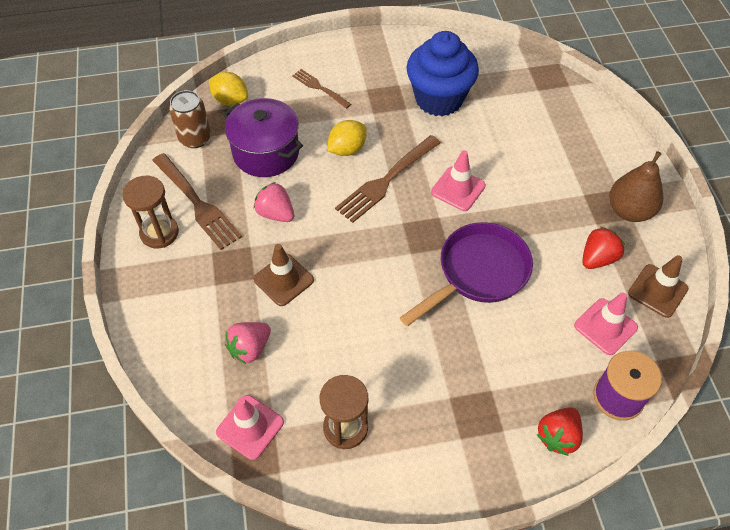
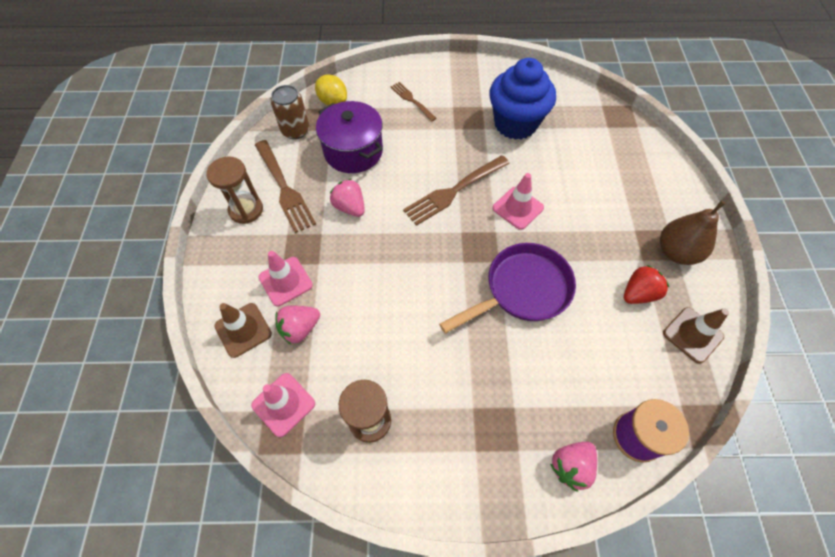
camera: 10 degrees right, 5 degrees up
(283, 280) = (344, 269): brown traffic cone -> brown traffic cone (243, 330)
(347, 149) = (425, 158): yellow lemon -> none
(558, 436) = (571, 466): red strawberry -> pink strawberry
(605, 326) = (635, 362): pink traffic cone -> pink traffic cone (285, 281)

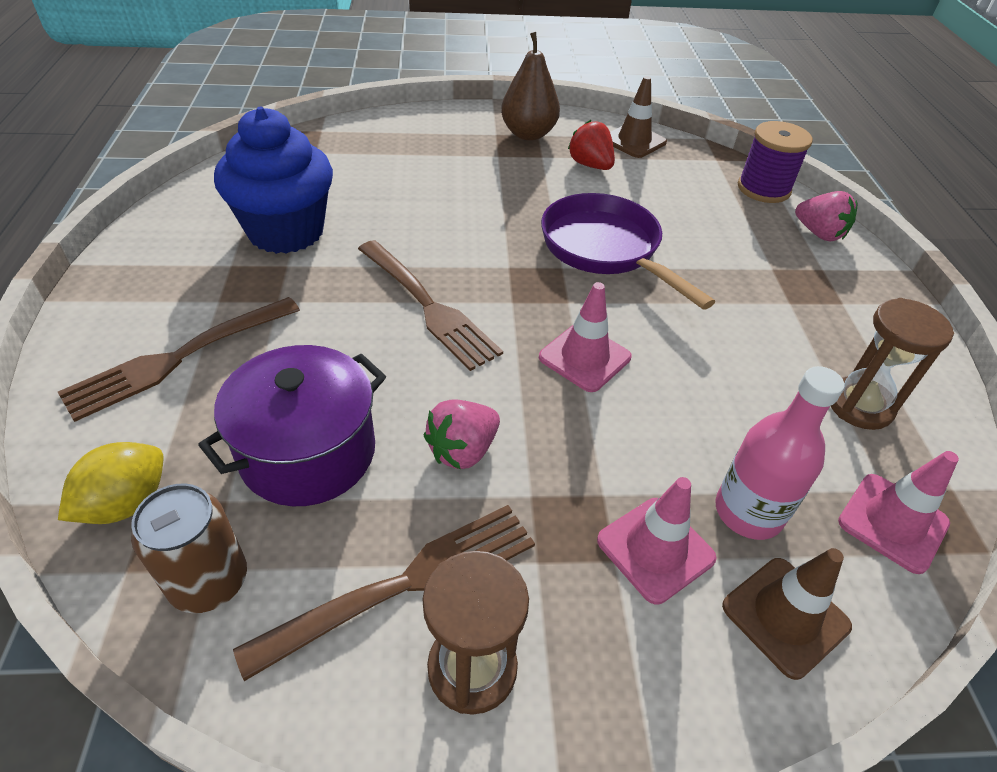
camera: 95 degrees left, 15 degrees down
(300, 328) = (748, 512): pink strawberry -> pink bottle
(412, 101) = (180, 357): brown fork -> brown fork, size x1.71
(518, 208) = (464, 242): pink traffic cone -> pink traffic cone (584, 357)

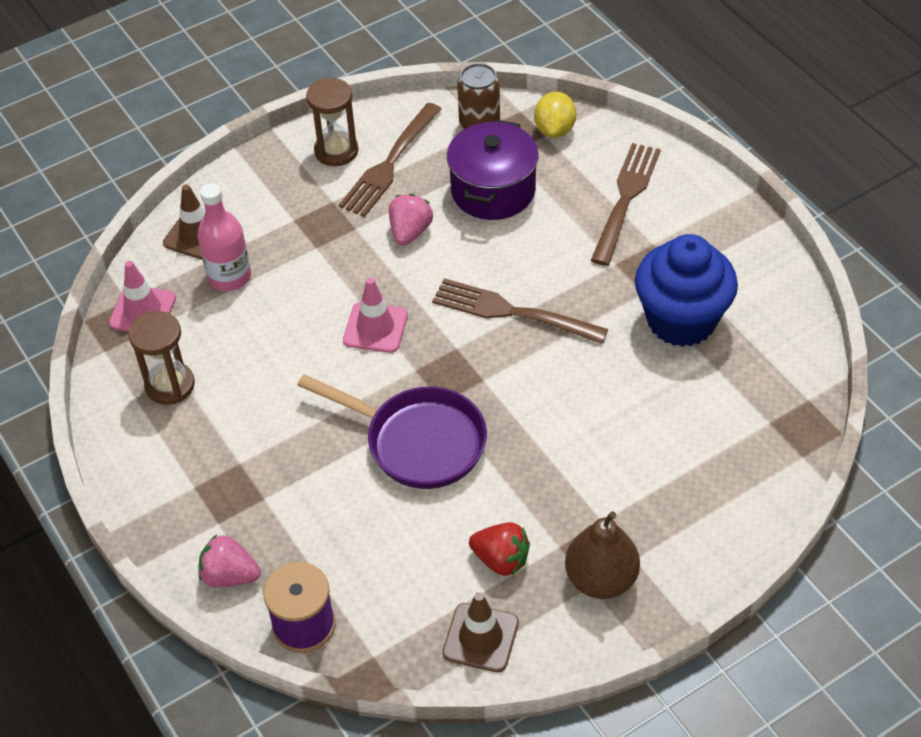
camera: 155 degrees right, 5 degrees up
(655, 549) = (274, 234): pink traffic cone -> none

